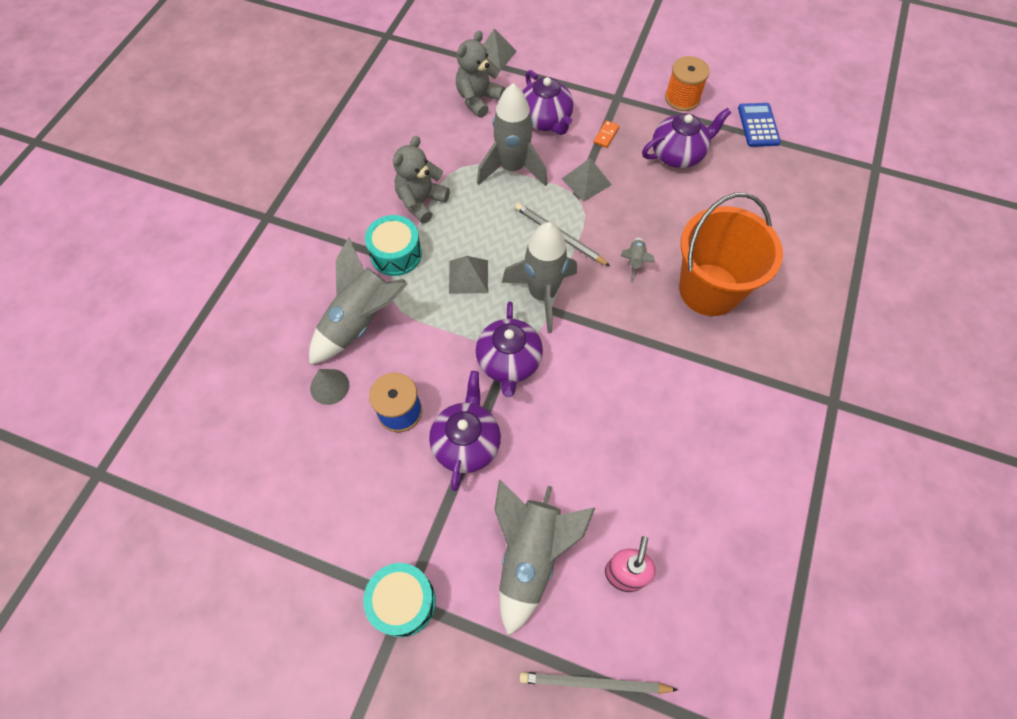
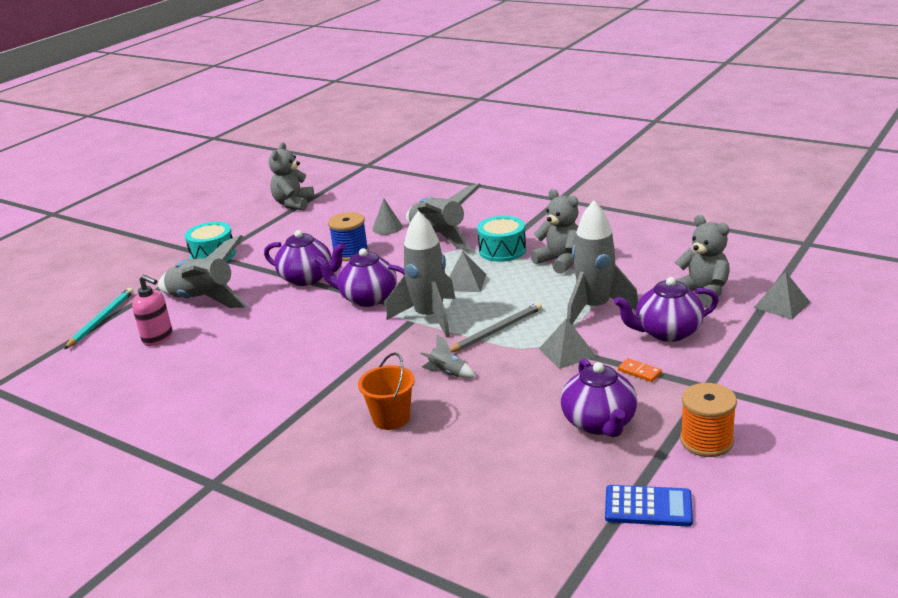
camera: 105 degrees right, 35 degrees down
(234, 543) = (293, 204): none -> grey teddy bear
(594, 683) = (101, 320): grey pencil -> turquoise pencil
(709, 289) = (391, 418): orange bucket -> orange bucket, size x0.52

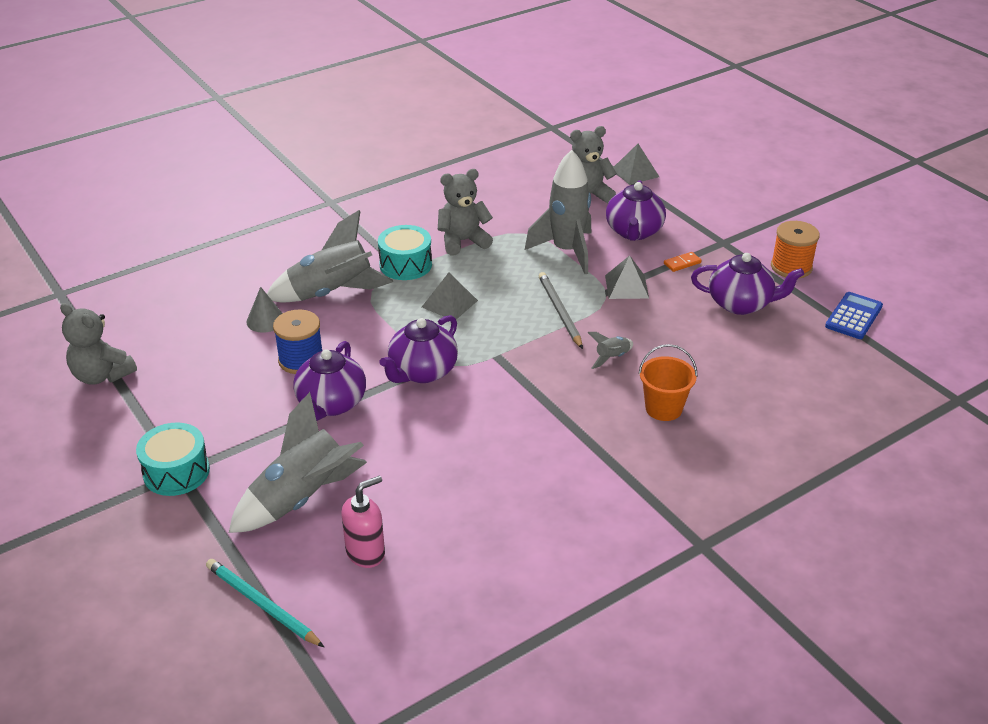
camera: 70 degrees left, 10 degrees up
(307, 278) = (331, 404): purple teapot -> purple teapot turned 150 degrees clockwise
(429, 317) = (500, 342): grey rocket -> none

